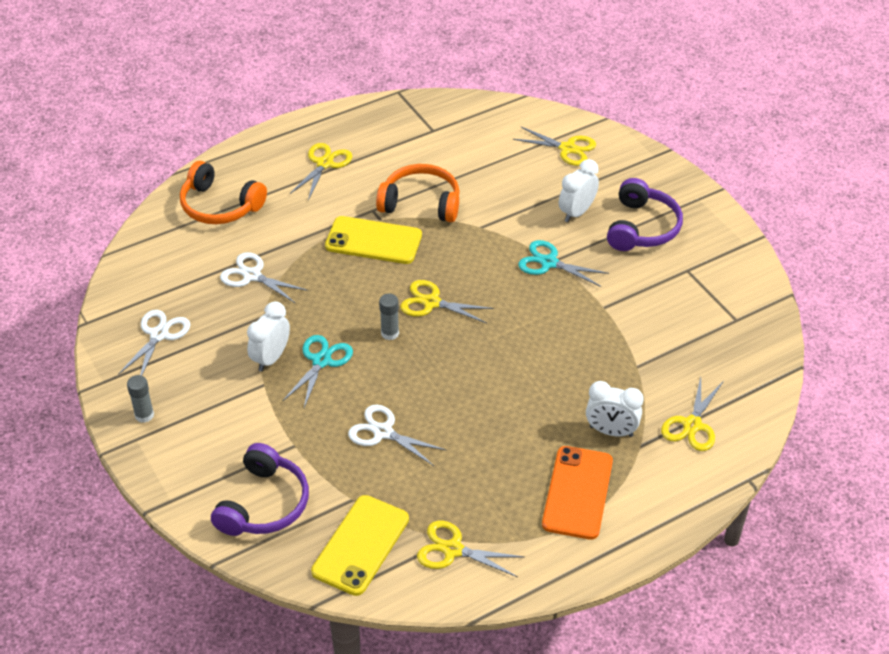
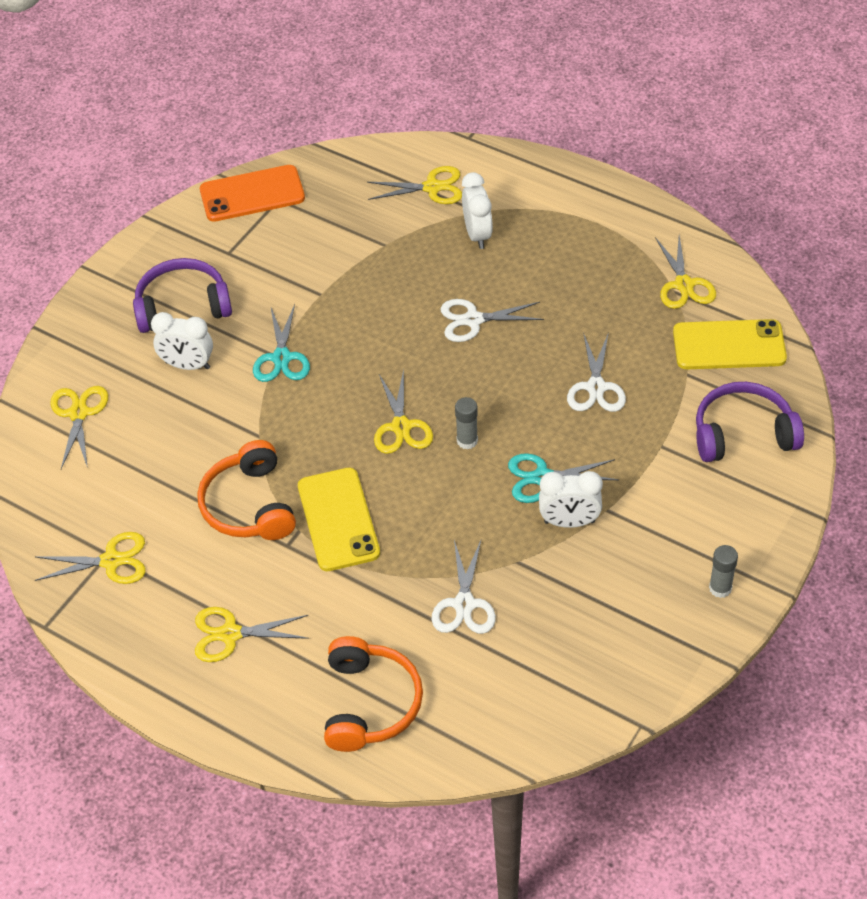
camera: 115 degrees left, 5 degrees up
(159, 335) = (609, 641): white scissors -> white scissors (473, 320)
(425, 130) = (111, 561): none -> yellow scissors
(577, 492) = (562, 231): orange phone -> orange phone (252, 194)

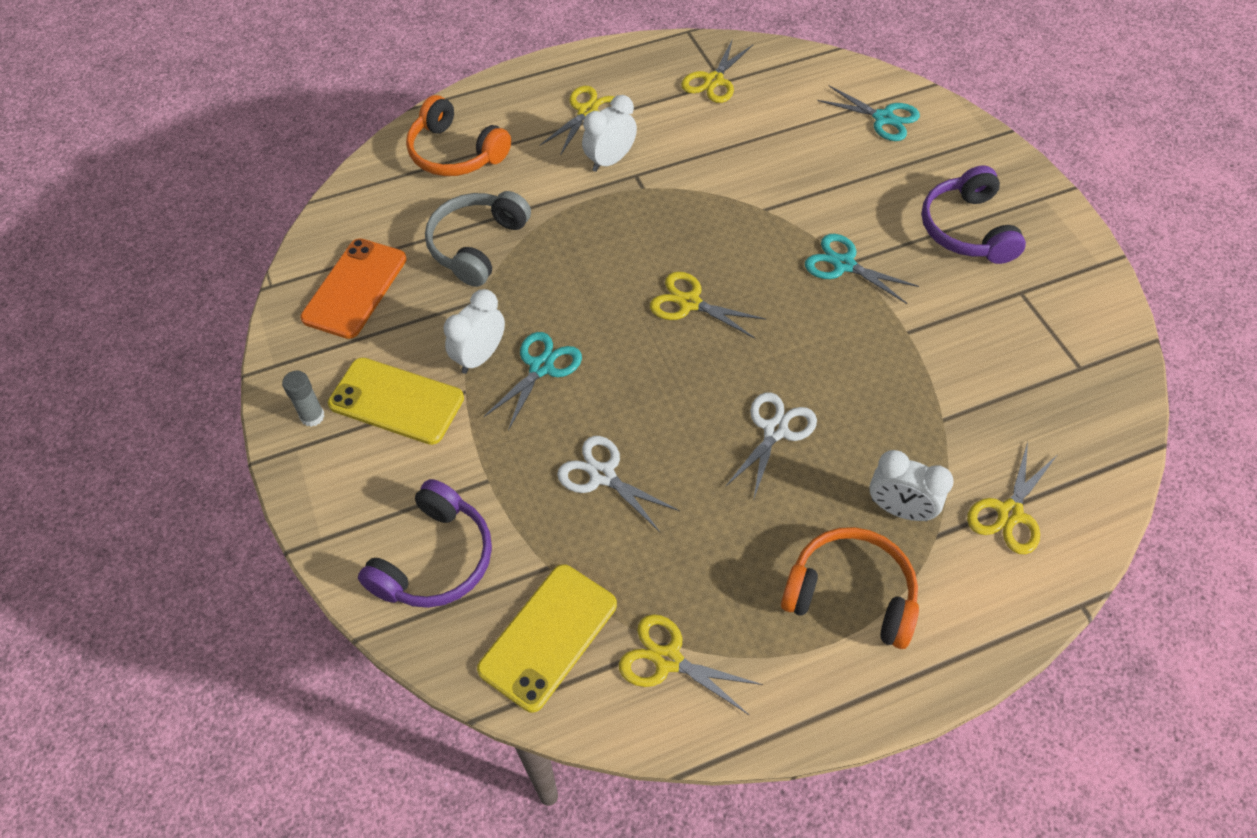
camera: 125 degrees right, 5 degrees up
(79, 413) = (883, 118): yellow scissors -> turquoise scissors
(182, 306) = (967, 229): purple headphones -> purple headphones turned 150 degrees clockwise
(187, 365) = (886, 201): white clock -> white clock (610, 161)
(249, 505) = (695, 171): orange headphones -> orange headphones (850, 594)
(252, 194) = (1103, 351): orange phone -> orange phone (355, 288)
(338, 519) = (630, 214): yellow phone -> yellow phone (396, 401)
(464, 604) = (477, 245): white scissors -> grey headphones
(467, 441) = (631, 339): grey glue stick -> none

